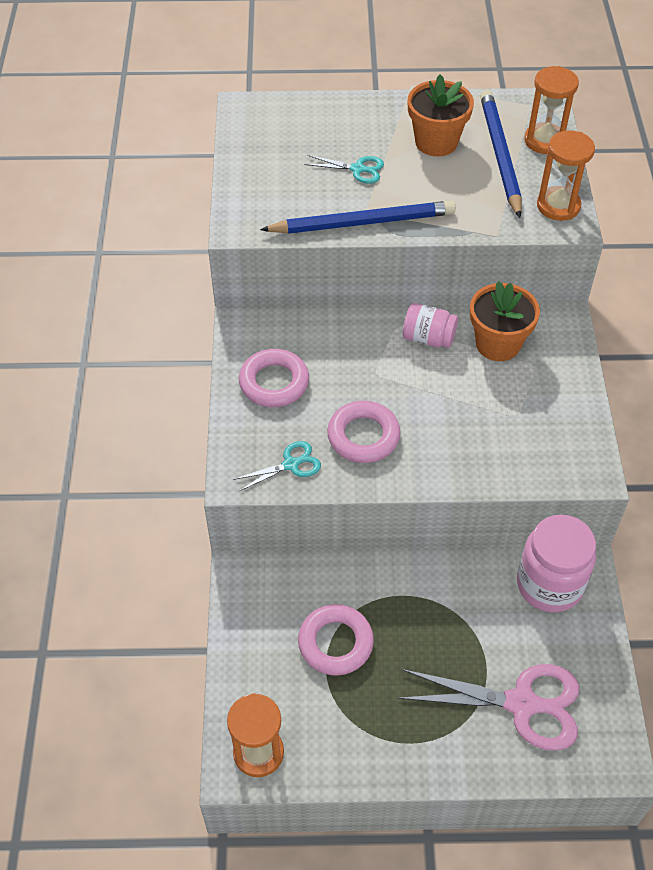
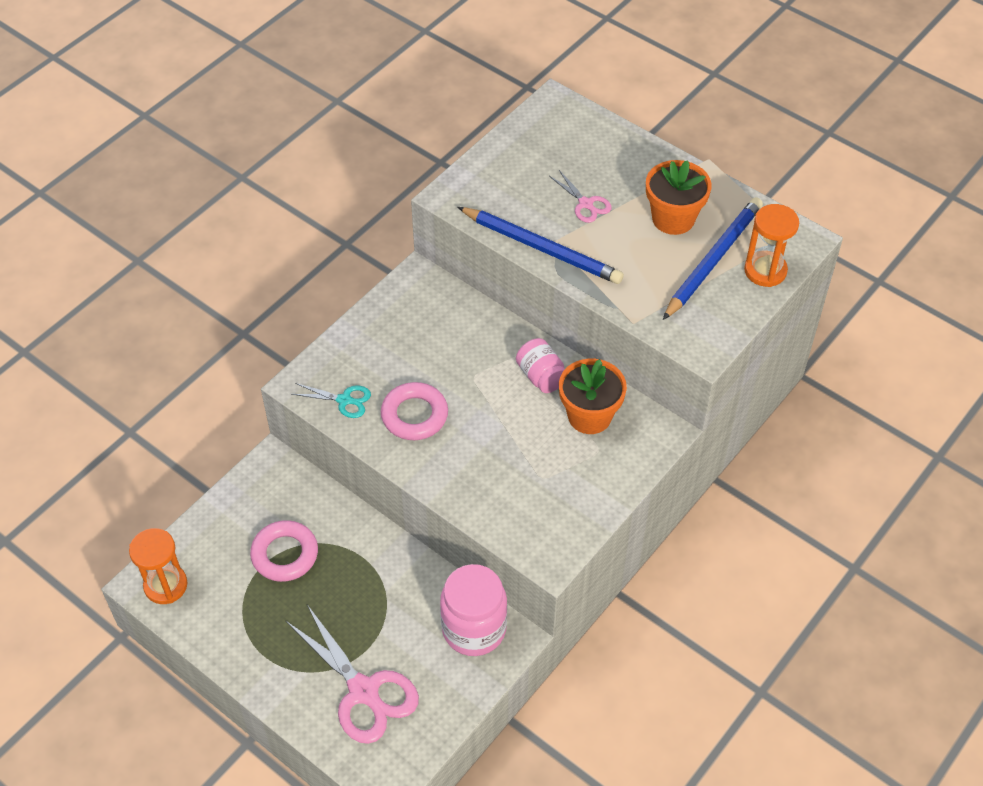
camera: 40 degrees right, 0 degrees up
(274, 382) = (394, 334): pink ring -> none
(358, 169) = (586, 204): turquoise scissors -> pink scissors
(558, 206) = (711, 330): orange hourglass -> none

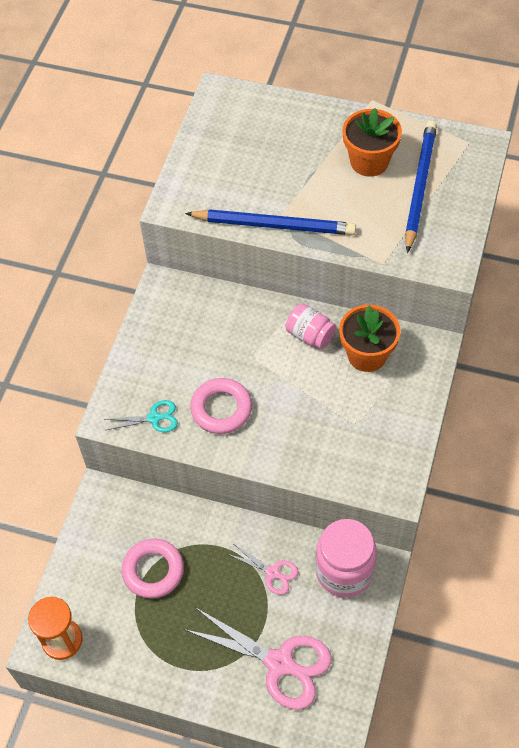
camera: 20 degrees left, 5 degrees up
(586, 204) = (291, 173): pink scissors -> pink scissors (273, 573)
(765, 271) = (465, 181): orange hourglass -> none

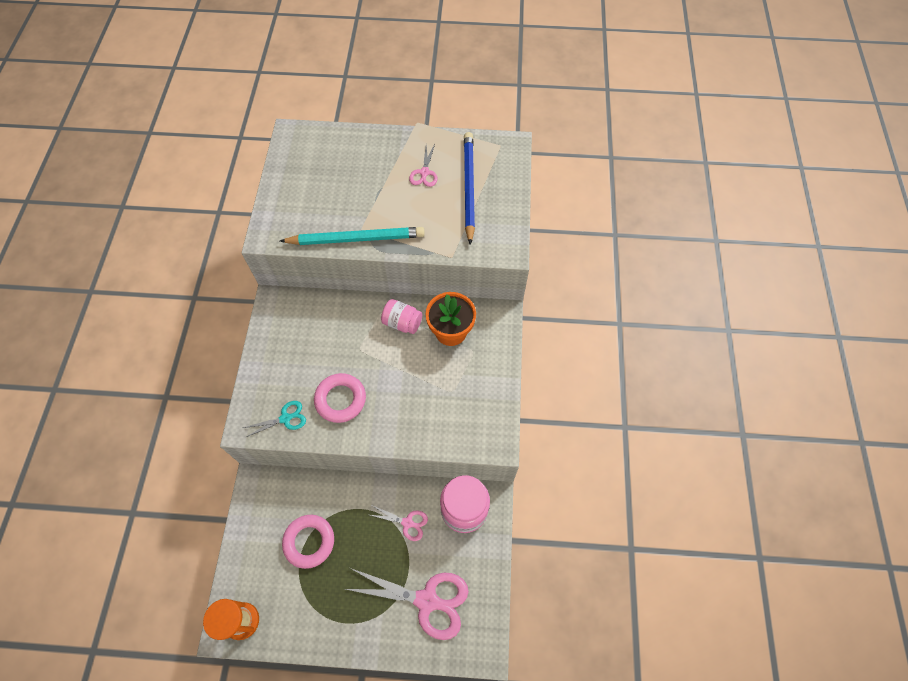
camera: 15 degrees left, 5 degrees up
(273, 225) = (356, 239): blue pencil -> turquoise pencil
(369, 161) = (424, 173): orange flower pot -> pink scissors

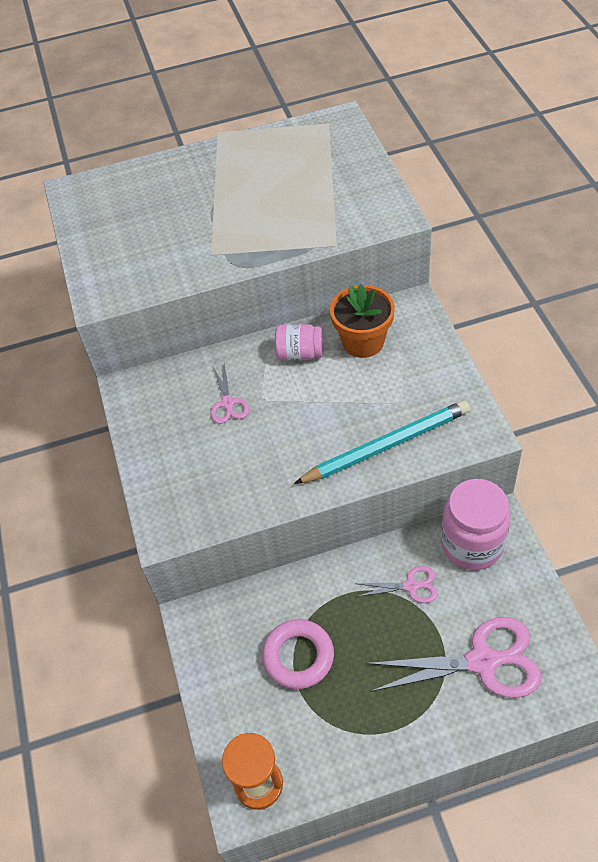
camera: 15 degrees left, 10 degrees down
(286, 418) = (211, 504): turquoise scissors -> none
(340, 399) = (269, 459): pink ring -> none
(356, 239) = (211, 265): turquoise pencil -> turquoise pencil (386, 446)
(424, 173) = (255, 176): pink scissors -> pink scissors (228, 404)
(469, 187) = (316, 173): blue pencil -> none

